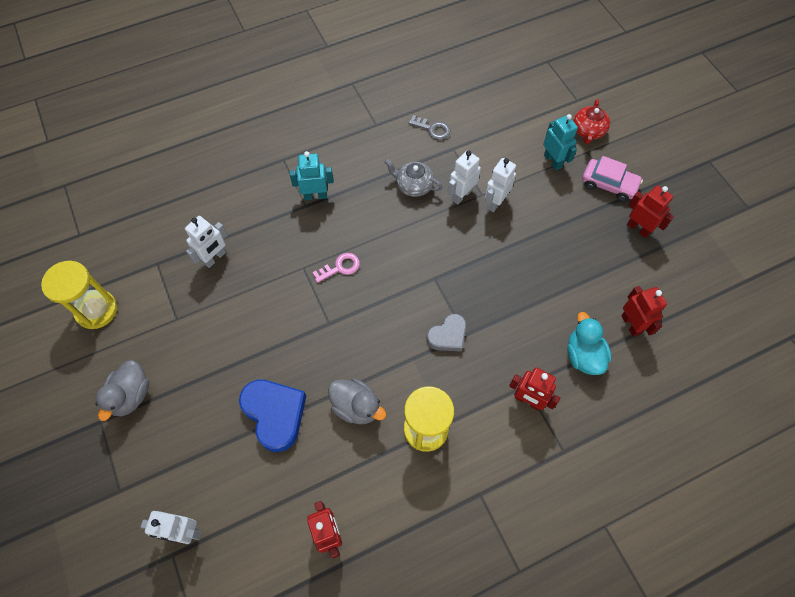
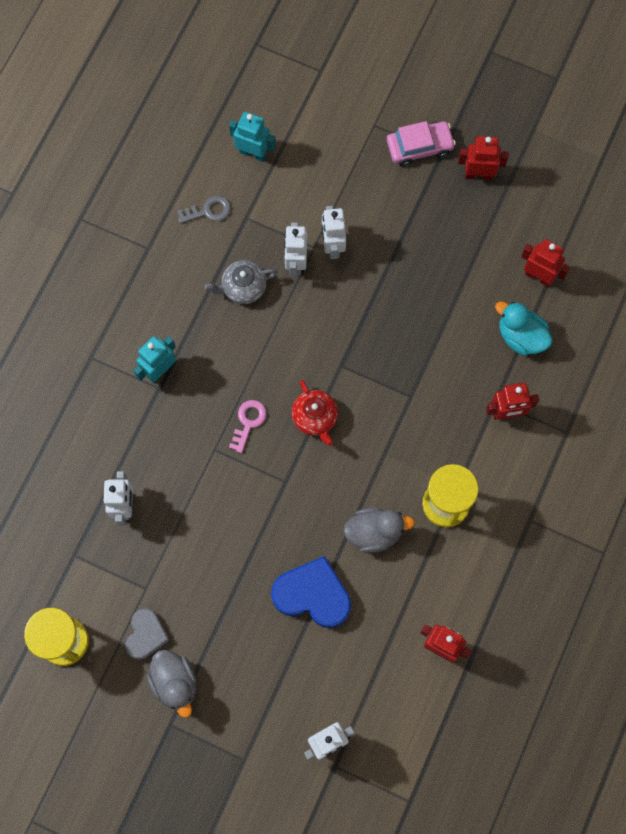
camera: 40 degrees left, 10 degrees up
(448, 335) = (397, 409): grey heart -> grey heart (146, 635)
(553, 161) = (350, 160): turquoise robot -> turquoise robot (253, 153)
(588, 131) = (357, 101): red teapot -> red teapot (315, 417)

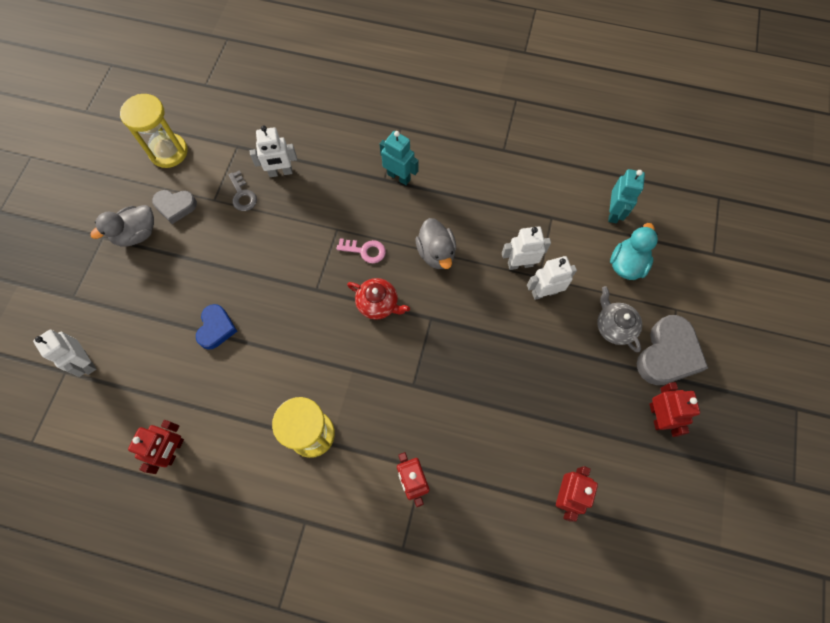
camera: 80 degrees right, 5 degrees down
(208, 211) = (549, 187): grey key -> grey key (242, 195)
(243, 287) = (486, 226): grey teapot -> grey teapot (614, 326)
(312, 595) = (216, 328): blue heart -> blue heart, size x0.62
(315, 417) = (378, 304): red teapot -> red teapot turned 120 degrees counterclockwise
(374, 532) = (277, 372): grey duck -> grey duck (436, 253)
(419, 147) = (667, 354): pink car -> grey heart
(521, 336) = (495, 485): turquoise duck -> turquoise duck (627, 264)

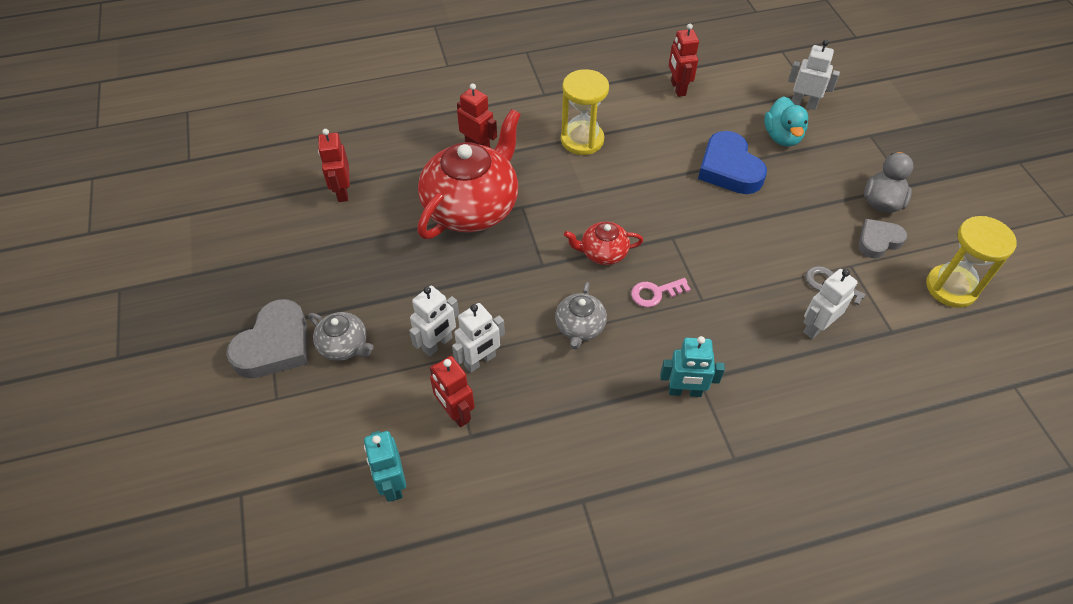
camera: 150 degrees right, 15 degrees down
(216, 328) = (729, 169): blue heart -> blue heart, size x1.61
(436, 253) = (580, 327): grey duck -> grey teapot
(455, 408) = (472, 207): none -> red teapot
(627, 264) = (352, 423): turquoise duck -> turquoise duck (782, 137)
(657, 416) = (272, 284): red robot -> red robot (455, 413)
(667, 354) = (275, 345): grey heart -> grey heart turned 150 degrees counterclockwise

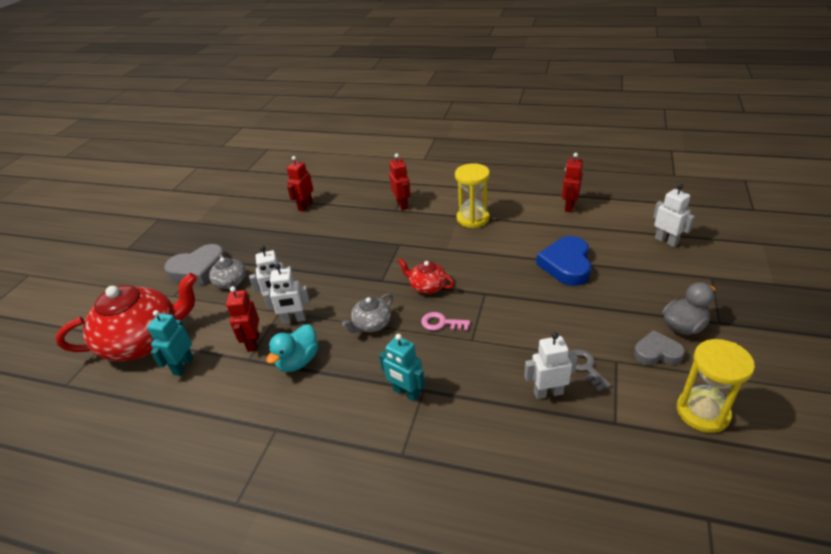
camera: 35 degrees right, 15 degrees down
(472, 207) = (369, 235): red teapot -> red teapot (144, 341)
(782, 137) = (629, 257): turquoise duck -> turquoise duck (298, 361)

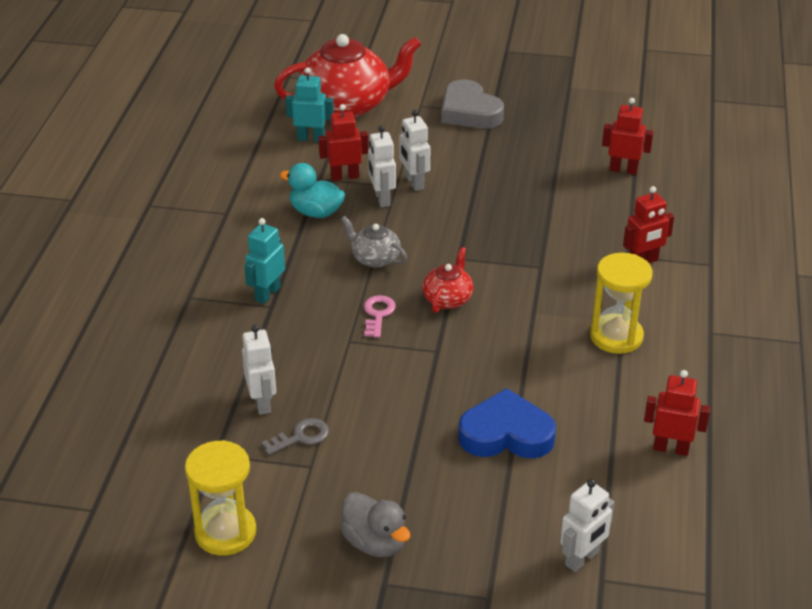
camera: 80 degrees right, 0 degrees up
(144, 341) = (347, 105): red teapot -> red teapot turned 75 degrees counterclockwise
(231, 283) = (446, 141): grey teapot -> none
(657, 352) = (324, 507): grey heart -> none

